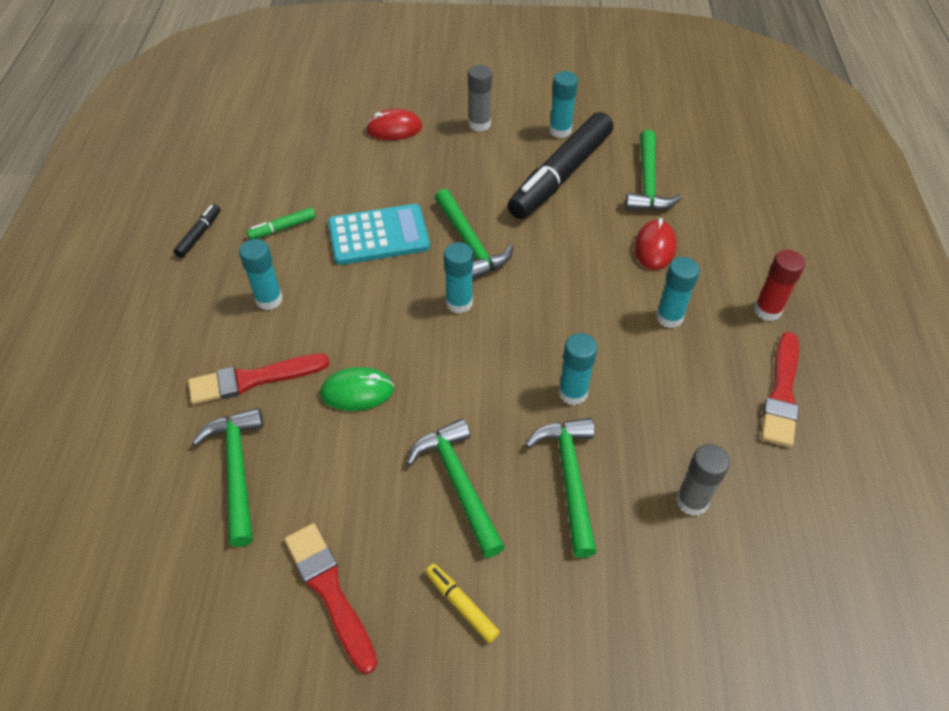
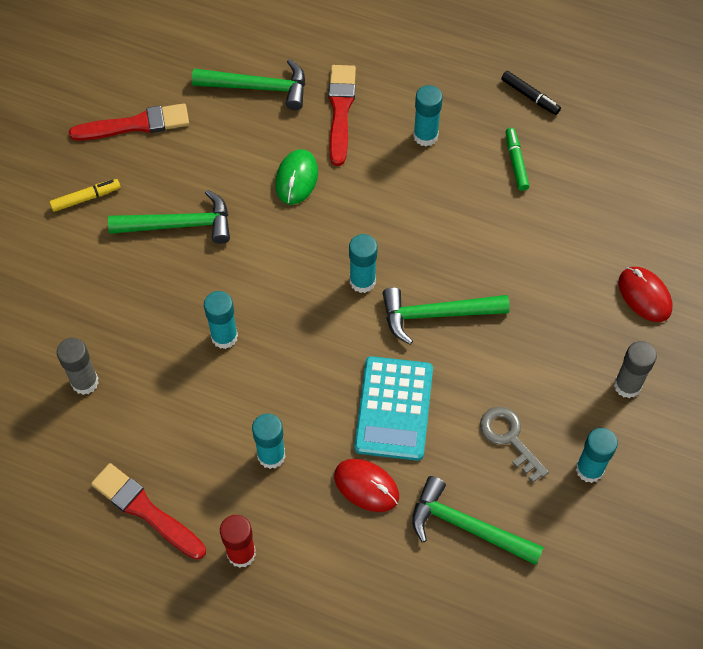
camera: 110 degrees right, 10 degrees up
(378, 235) = (477, 239): turquoise calculator -> turquoise calculator (394, 408)
(394, 129) = (644, 295): red mouse -> red mouse turned 45 degrees counterclockwise
(560, 175) = (509, 438): black marker -> grey key
(569, 479) = (146, 302): green hammer -> none

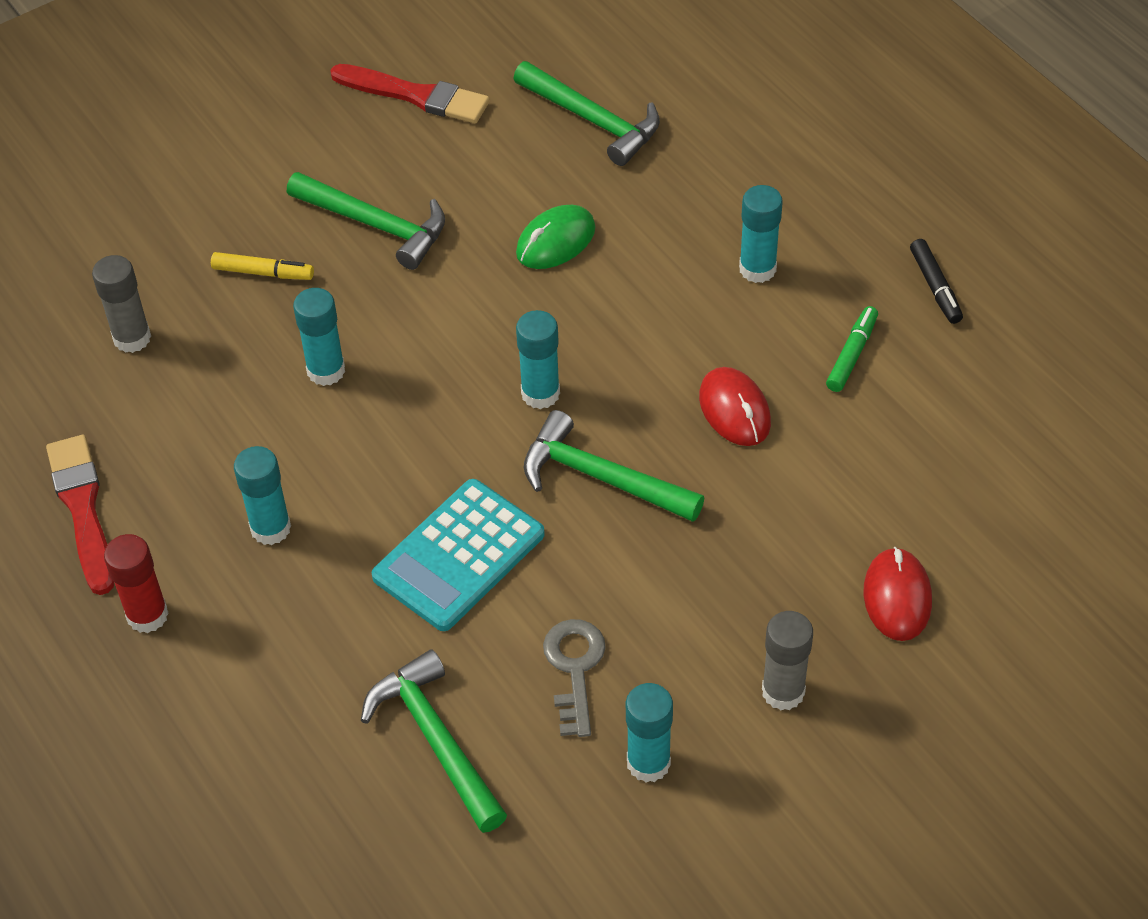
camera: 35 degrees right, 10 degrees down
(86, 198) = (295, 147): yellow marker -> yellow marker (263, 272)
(340, 110) = (673, 191): red brush -> none
(366, 486) = (353, 624): red mouse -> red mouse (734, 410)

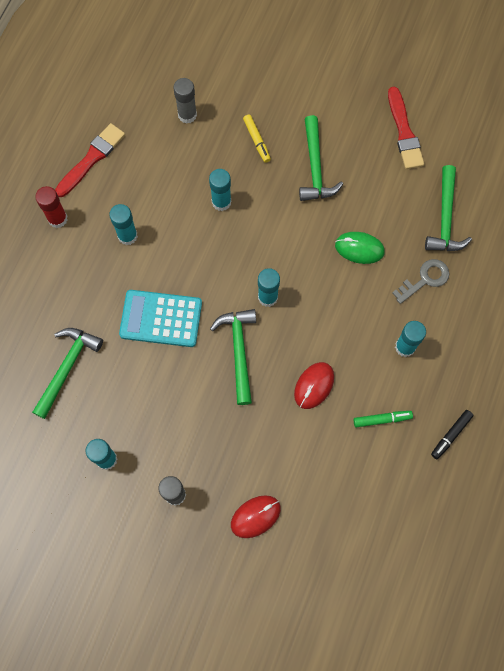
camera: 55 degrees right, 20 degrees up
(575, 669) = (134, 401): grey key -> grey key (425, 279)

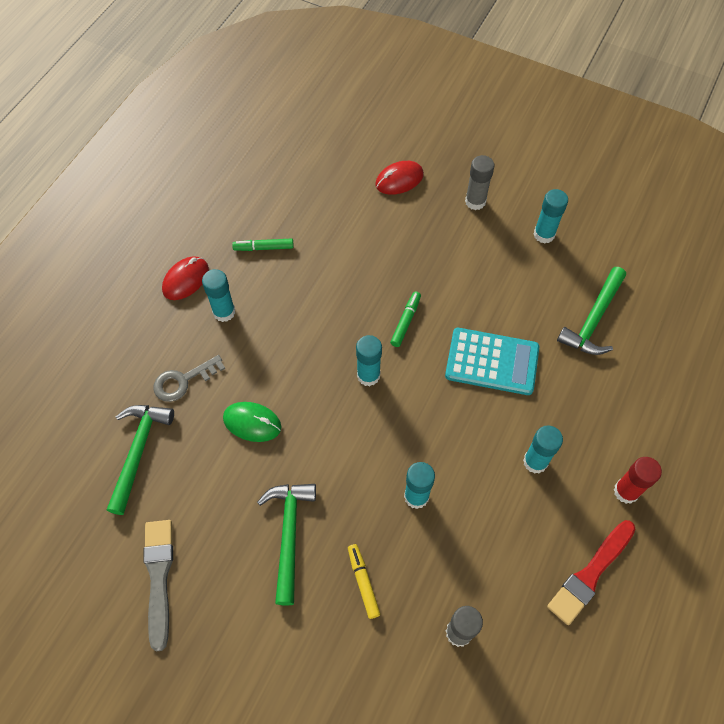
camera: 175 degrees left, 10 degrees down
(239, 351) = (405, 321): green hammer -> green marker
(314, 386) = (328, 283): red mouse -> red mouse (186, 280)
(404, 132) = (159, 577): red brush -> grey brush
(451, 435) = (198, 229): black marker -> none

